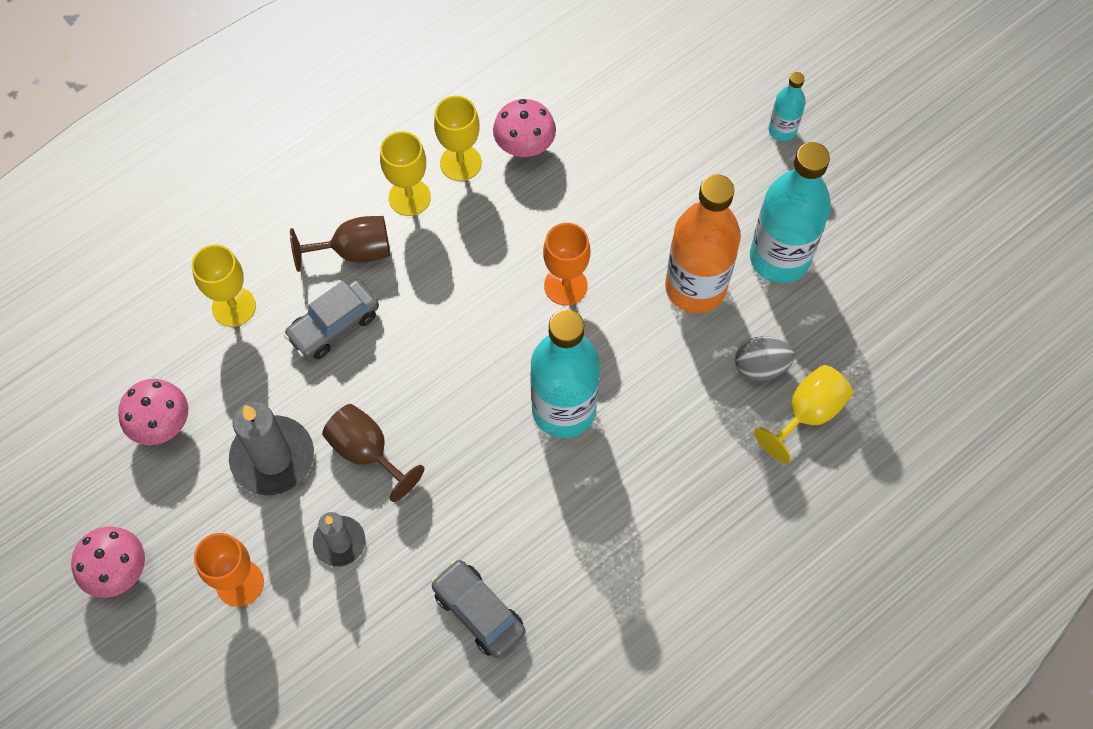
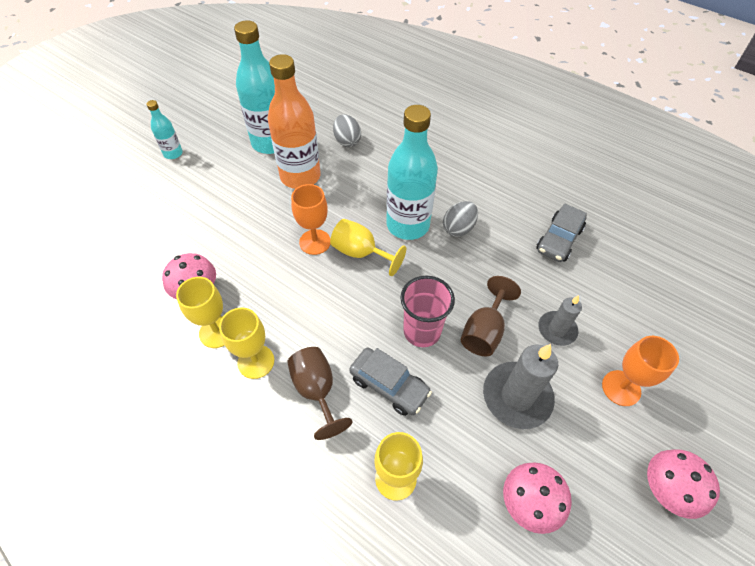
camera: 105 degrees left, 10 degrees down
(390, 379) = (422, 331): none -> pink cup
(538, 477) = (458, 228): none -> grey egg
(807, 413) = (370, 119): yellow goblet -> yellow goblet (360, 253)

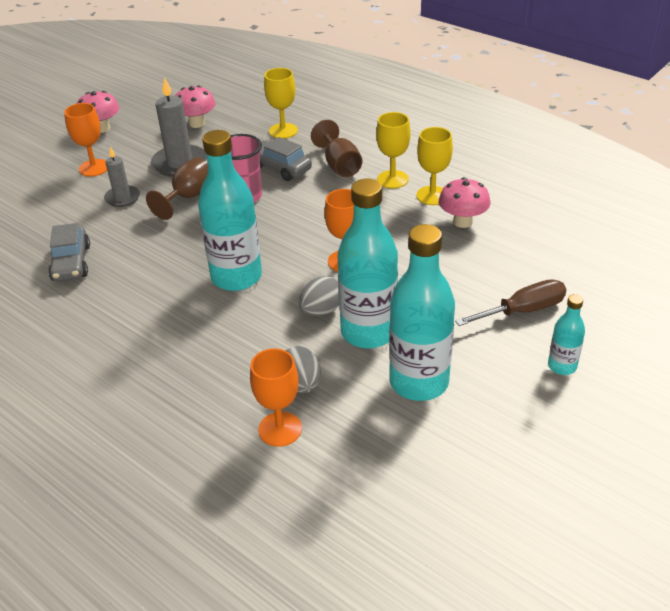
camera: 175 degrees left, 15 degrees down
(181, 194) = (522, 311): none -> brown screwdriver
(300, 176) = (368, 332): orange bottle -> turquoise bottle
(358, 116) = (280, 429): none -> orange goblet
(360, 253) = (294, 252): yellow goblet -> none
(458, 228) = (179, 274): grey egg -> grey egg (321, 311)
(559, 240) = (71, 263): grey car -> grey car turned 135 degrees clockwise

